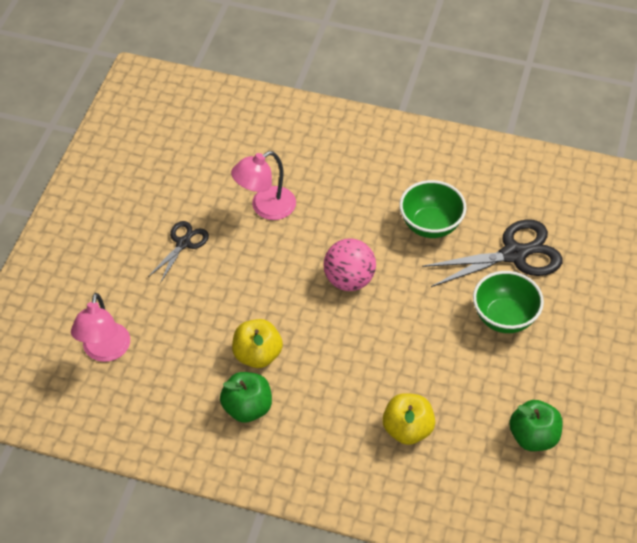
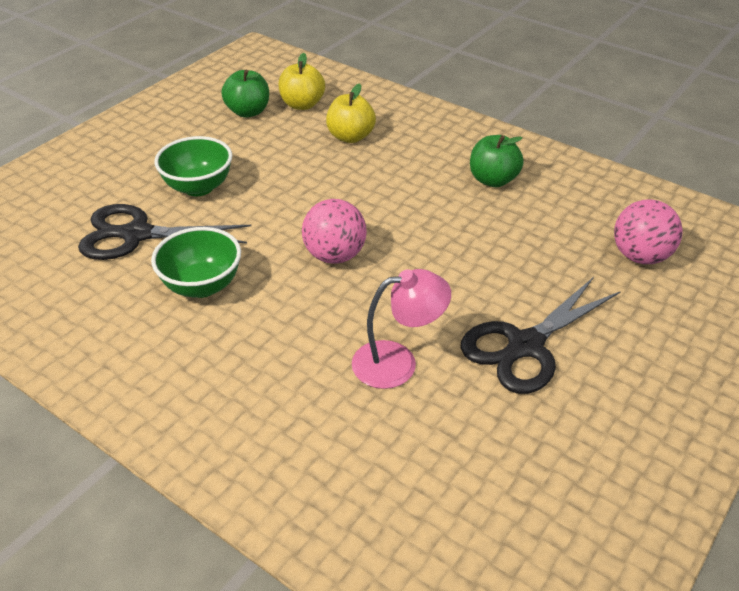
camera: 160 degrees left, 10 degrees down
(105, 351) = (640, 256): pink lamp -> pink ball
(183, 243) = (525, 346): black scissors -> black scissors, size x1.76
(257, 355) = (468, 215): yellow apple -> yellow apple (302, 105)

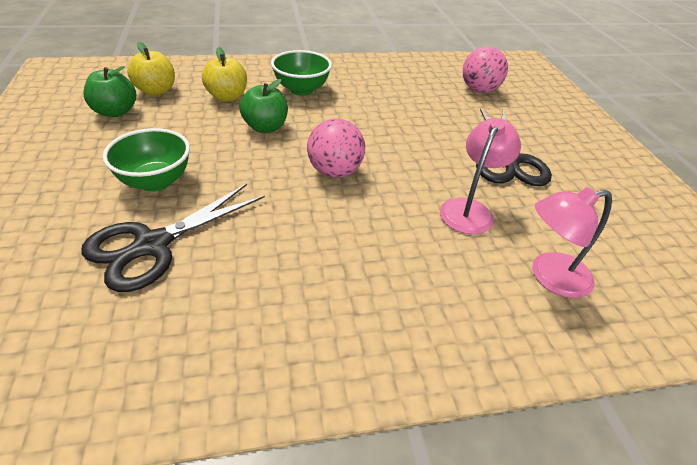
camera: 50 degrees left, 0 degrees up
(202, 286) = (274, 247): green bowl -> green bowl (301, 90)
(366, 462) = (550, 277): none -> pink lamp
(493, 180) = (355, 85): green apple -> green apple (265, 127)

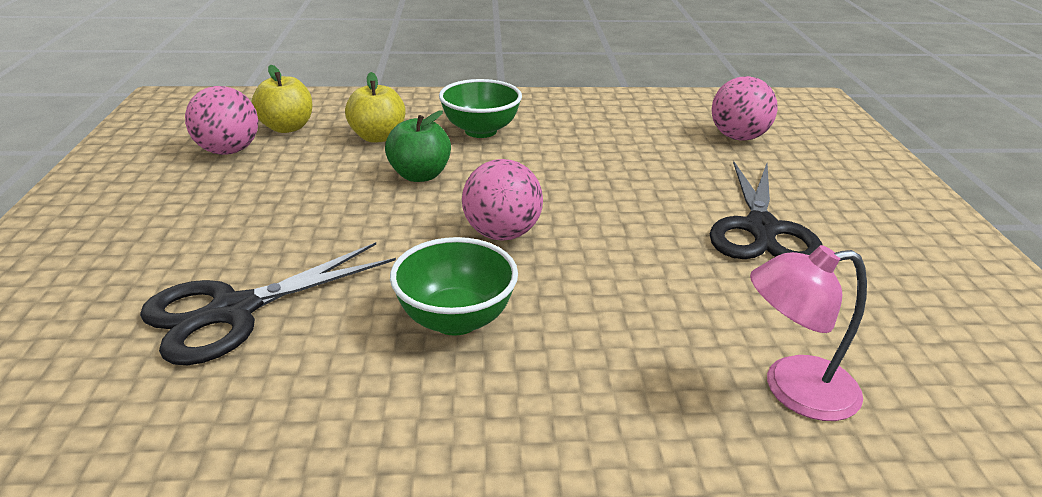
camera: 10 degrees right, 10 degrees down
(115, 112) = (229, 151): green apple -> pink ball
(155, 181) = (257, 235): green bowl -> green bowl (455, 319)
(470, 209) = (688, 291): pink lamp -> none

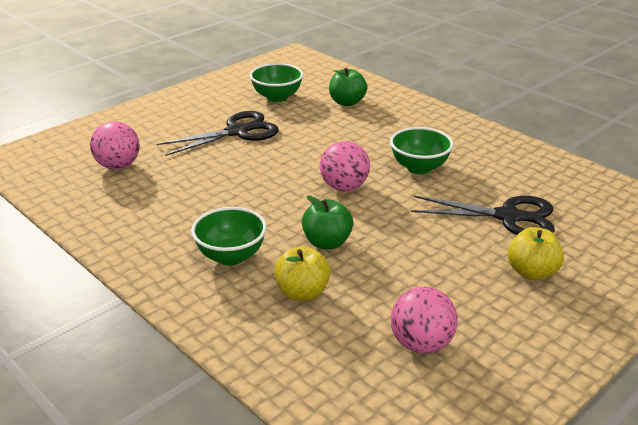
camera: 130 degrees left, 0 degrees up
(287, 127) = (351, 348): yellow apple -> yellow apple (532, 272)
(793, 389) = (347, 102): pink lamp -> green apple
(883, 319) = (277, 97): none -> green bowl

